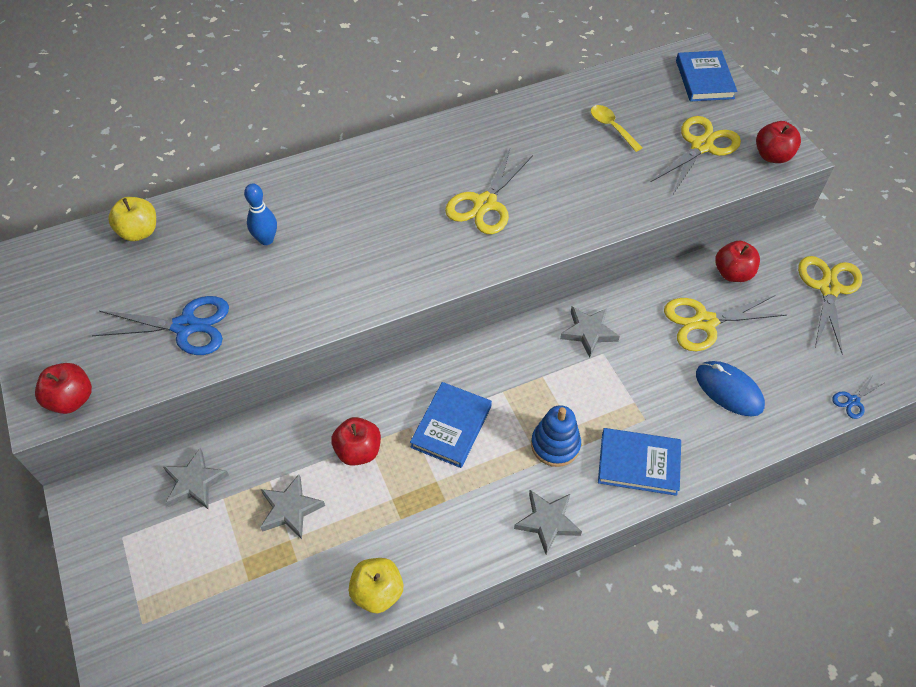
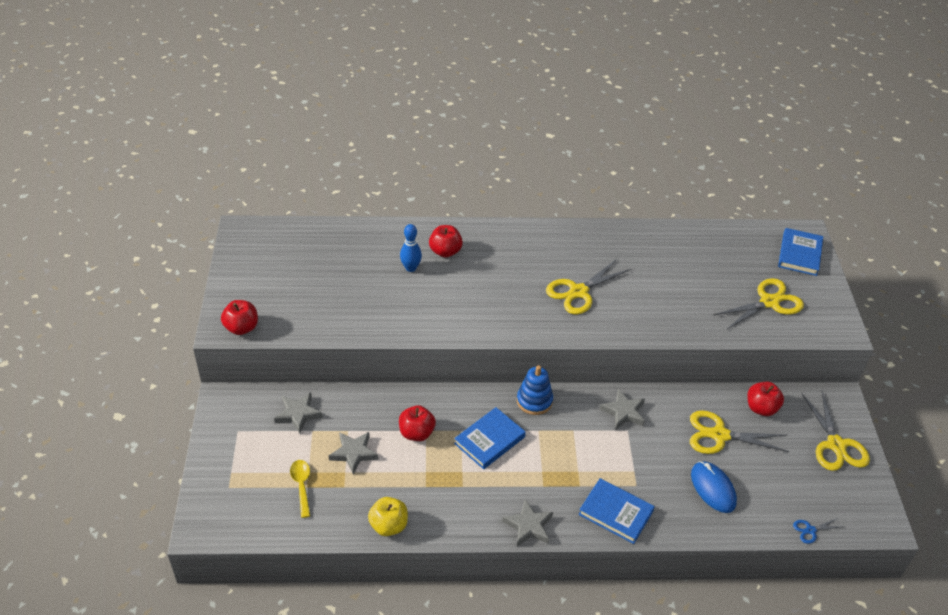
camera: 20 degrees right, 10 degrees down
(139, 232) = (328, 236): yellow apple -> none
(185, 326) = (332, 307): blue scissors -> none
(555, 445) = (559, 478): blue stacking toy -> blue stacking toy (534, 401)
(611, 127) = (704, 267): yellow spoon -> yellow spoon (301, 485)
(772, 156) = (824, 326): red apple -> red apple (445, 251)
(828, 288) = (836, 445): yellow scissors -> yellow scissors turned 135 degrees clockwise

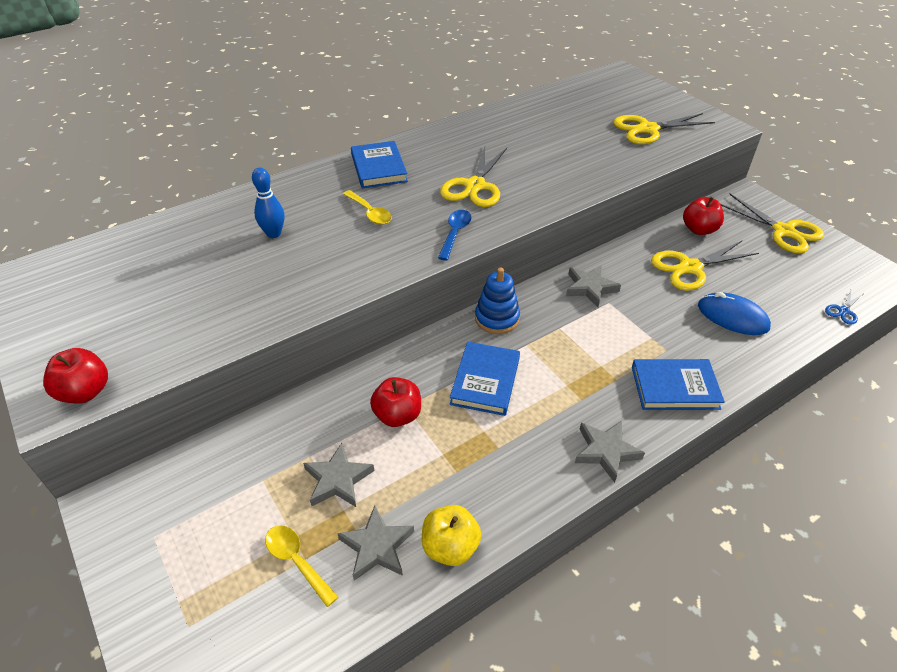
camera: 30 degrees left, 0 degrees up
(298, 414) = (229, 469): grey star -> grey star (377, 547)
(445, 251) = (302, 203): red apple -> none
(486, 280) = (370, 213): none -> yellow spoon
(531, 324) = (455, 233): none -> blue spoon
(769, 302) = (648, 129): yellow scissors -> yellow scissors turned 135 degrees counterclockwise
(799, 254) = (632, 87): blue book -> blue book (379, 168)

